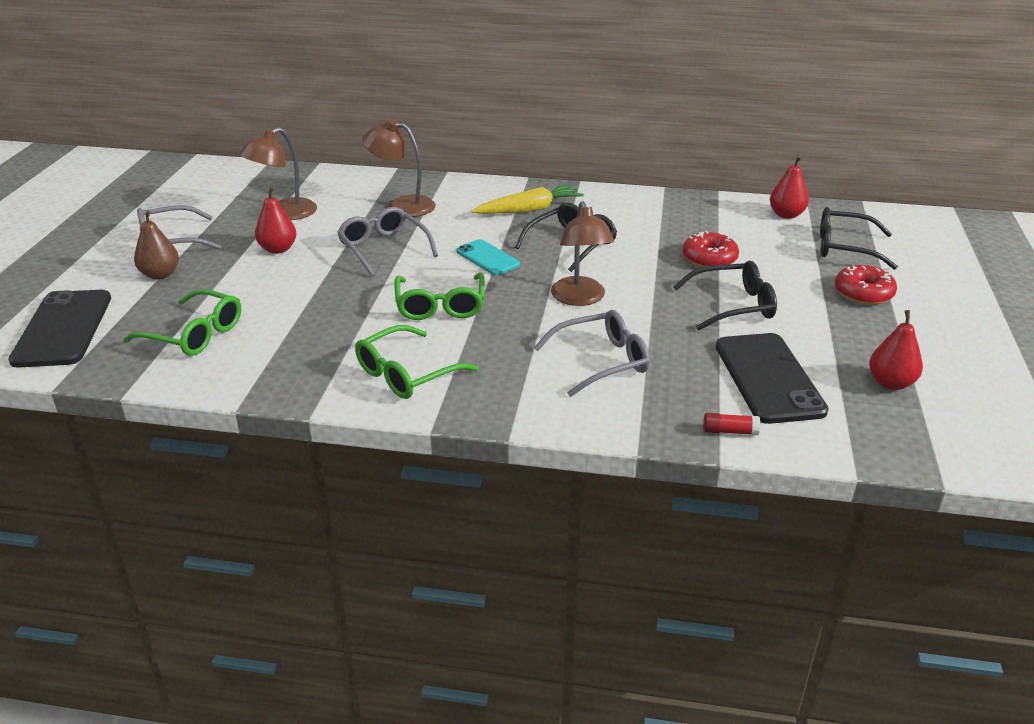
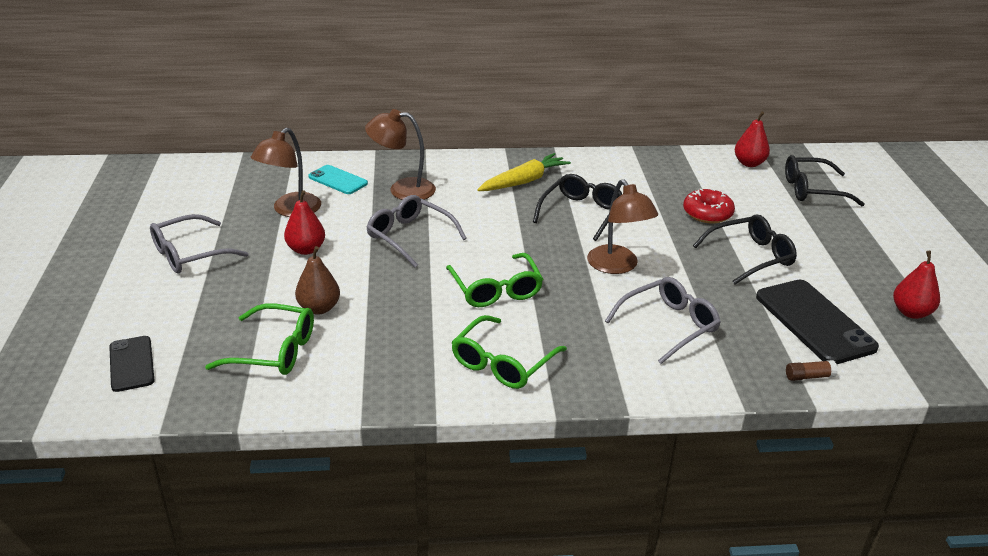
camera: 15 degrees left, 0 degrees up
(63, 329) = (131, 364): black phone -> black phone, size x0.58
(160, 275) = (200, 291): brown pear -> brown pear (319, 308)
(487, 258) = (513, 235): turquoise phone -> turquoise phone (338, 180)
(729, 431) = (809, 376): red glue stick -> brown glue stick
(863, 293) = (848, 232): red donut -> none

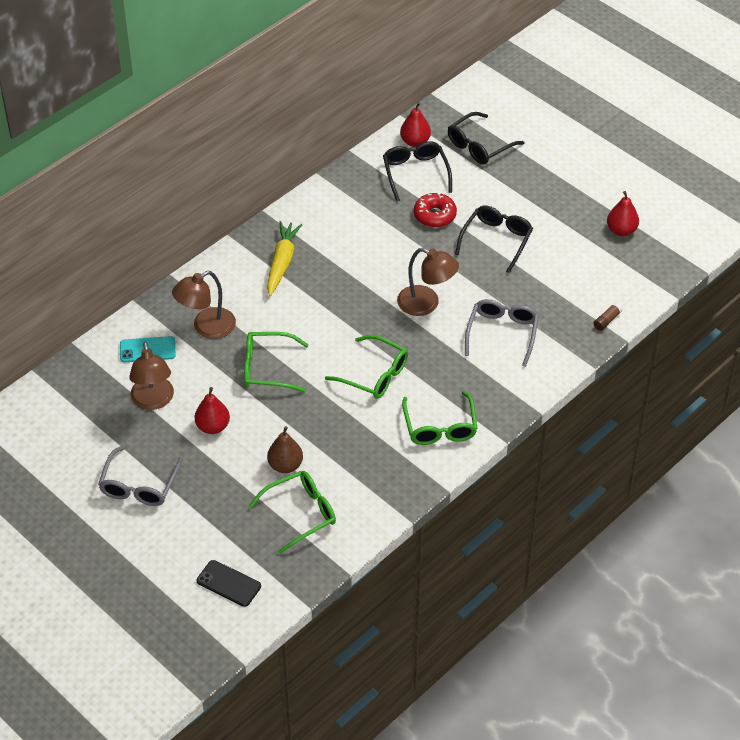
camera: 40 degrees left, 15 degrees up
(410, 237) = (268, 368): grey glasses -> green glasses
(581, 213) = (354, 269): black glasses -> black glasses (415, 173)
(814, 322) = (577, 274): black phone -> none

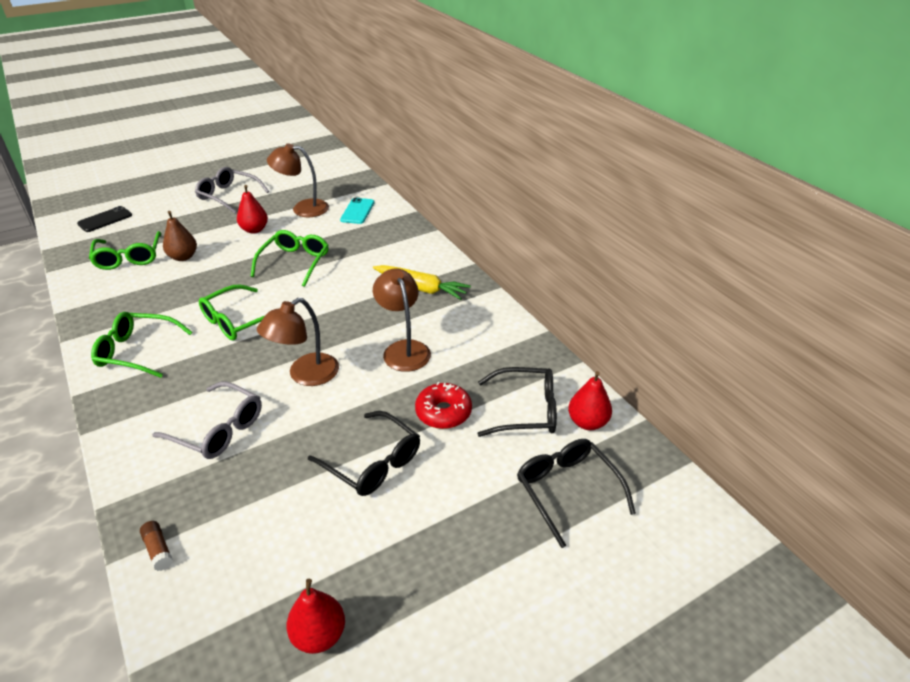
camera: 105 degrees right, 10 degrees down
(206, 327) = (363, 239): brown lamp -> brown lamp (403, 349)

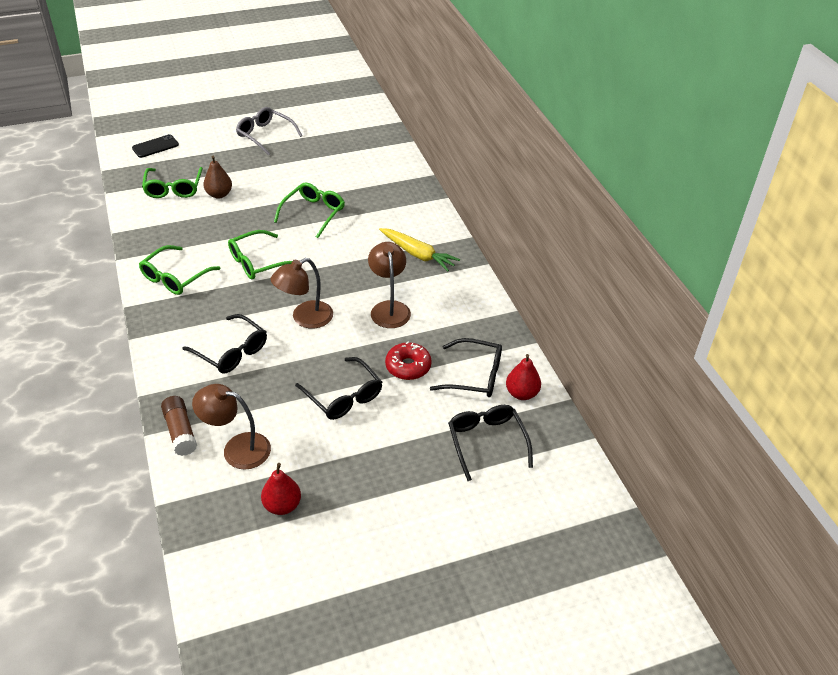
camera: 10 degrees right, 5 degrees up
(137, 351) = (175, 277): green glasses -> green glasses turned 75 degrees counterclockwise
(158, 550) = (180, 432): brown glue stick -> brown glue stick, size x1.70
(218, 429) = (231, 351): grey glasses -> black glasses
(254, 230) = (283, 175): red pear -> none
(303, 208) = (330, 158): brown lamp -> brown lamp (237, 448)
(357, 211) = (379, 168): turquoise phone -> none

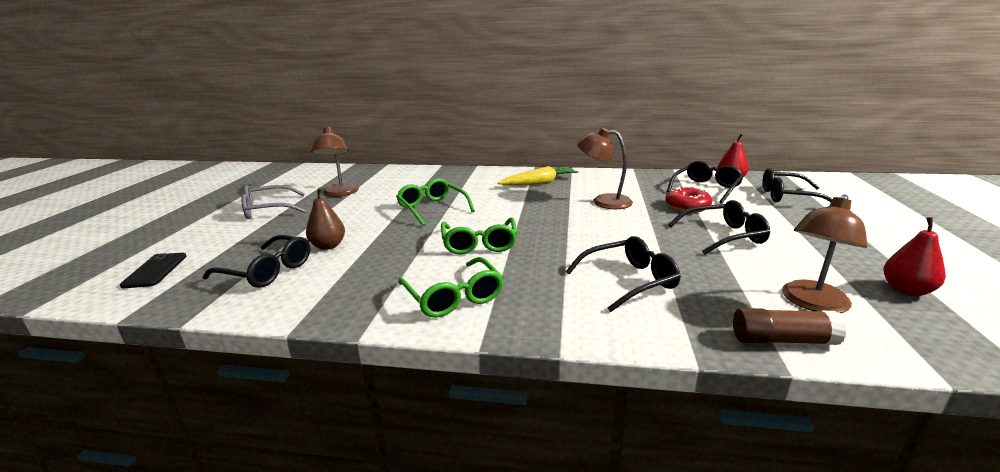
camera: 60 degrees left, 20 degrees down
(174, 188) = (267, 271): green glasses -> black glasses
(305, 318) = (594, 235): brown lamp -> brown lamp (340, 193)

